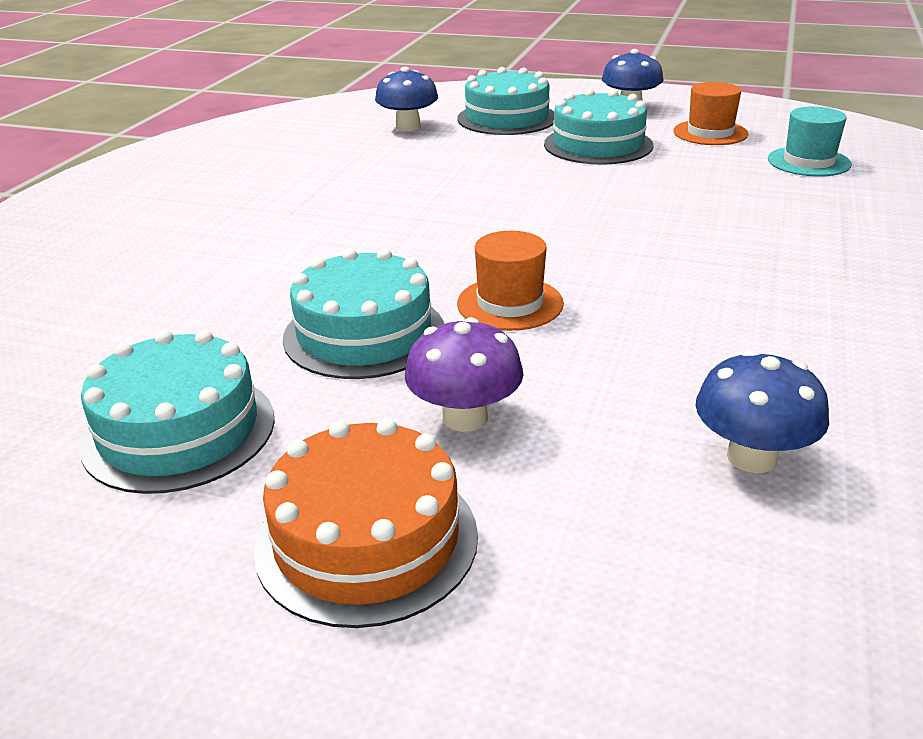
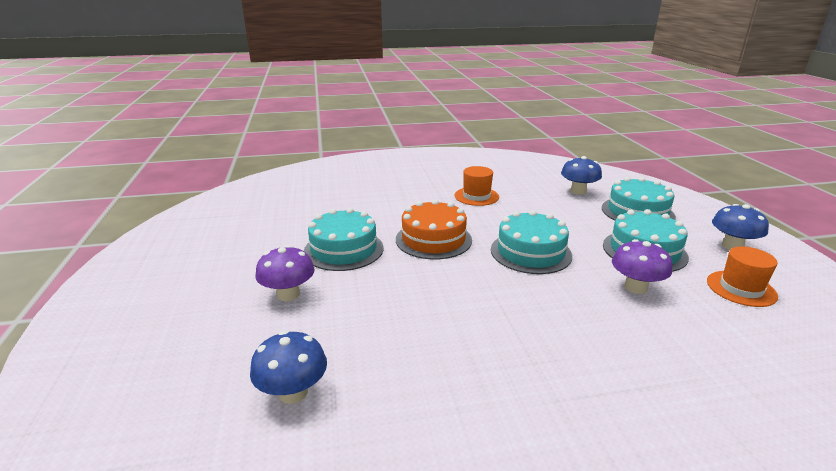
camera: 60 degrees right, 5 degrees down
(179, 431) = (250, 237): turquoise cake -> turquoise cake (530, 252)
(367, 540) = (194, 297): orange cake -> orange cake (433, 239)
(510, 303) = (401, 277): orange hat -> orange hat (476, 196)
(668, 173) = (635, 287): none -> purple mushroom
(809, 162) = (758, 347): turquoise hat -> none

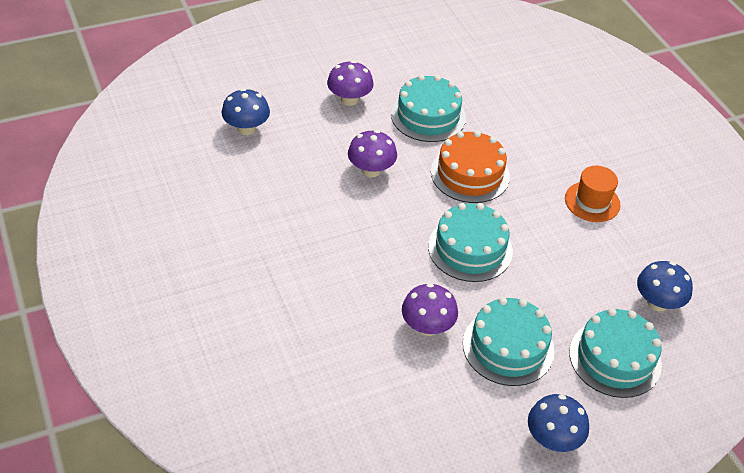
camera: 75 degrees right, 20 degrees up
(413, 293) = (371, 170): none -> purple mushroom
(741, 288) = (452, 417): orange hat -> none

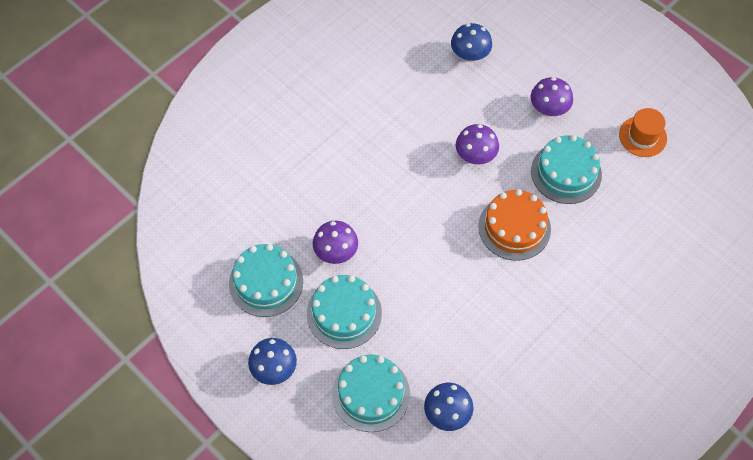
camera: 70 degrees right, 15 degrees up
(470, 249) = (429, 255): turquoise cake -> turquoise cake (266, 282)
(592, 202) = (537, 332): orange hat -> orange hat (642, 136)

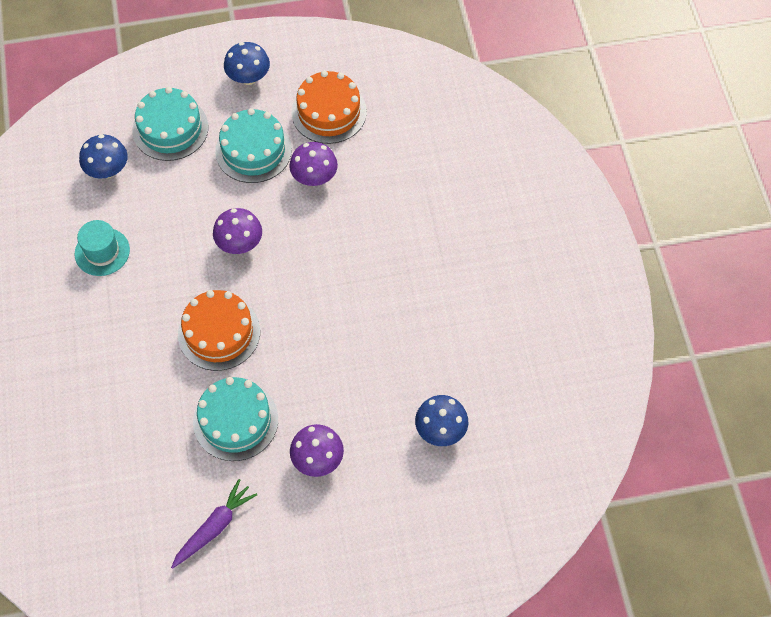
camera: 125 degrees right, 0 degrees up
(266, 282) = (329, 112): turquoise cake -> orange cake
(475, 156) = (319, 352): purple mushroom -> purple mushroom (239, 243)
(519, 358) = (102, 252): none -> turquoise hat
(642, 136) = (214, 527): orange hat -> purple carrot

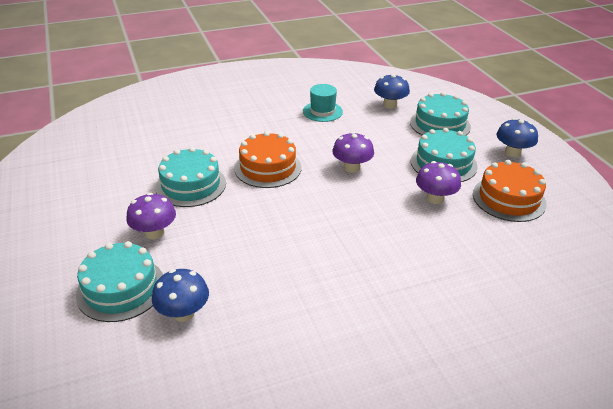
camera: 80 degrees right, 25 degrees down
(214, 527) = (99, 186): purple carrot -> none
(399, 488) = (121, 288): none -> turquoise cake

